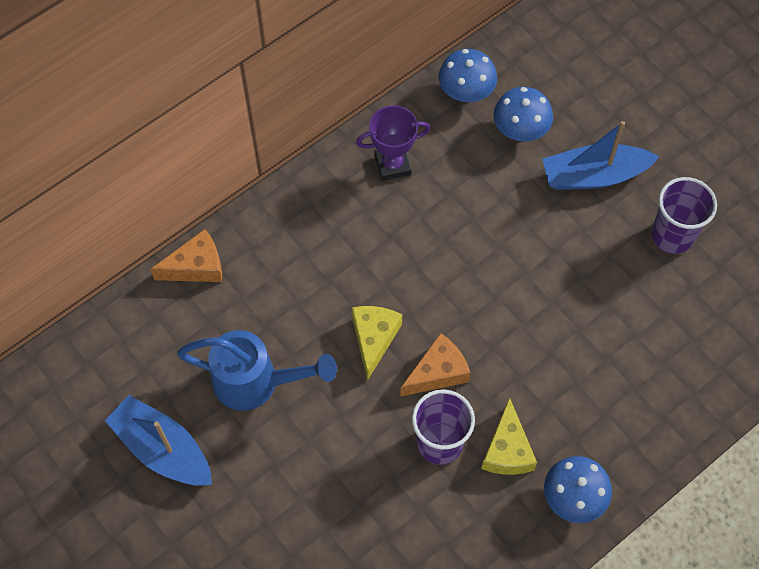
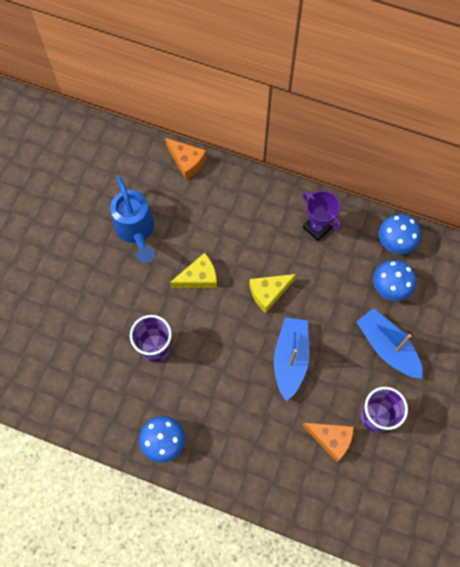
camera: 60 degrees right, 5 degrees up
(163, 449) = (72, 207): blue boat -> blue boat (290, 359)
(437, 372) = (198, 323): orange cheese -> orange cheese (331, 439)
(507, 450) = (172, 388): yellow cheese -> yellow cheese (268, 293)

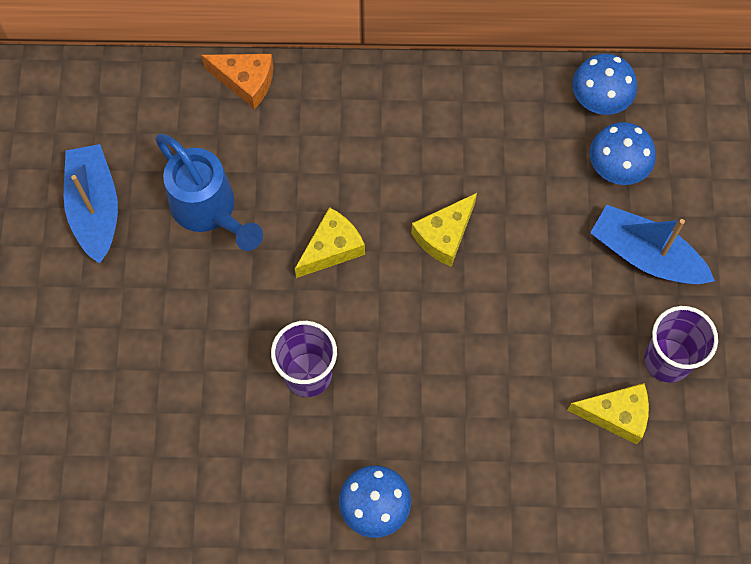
camera: 20 degrees left, 0 degrees up
(290, 359) = (513, 321): blue boat -> blue boat (95, 208)
(317, 227) = (478, 116): purple trophy -> none
(331, 439) = (616, 415): orange cheese -> yellow cheese

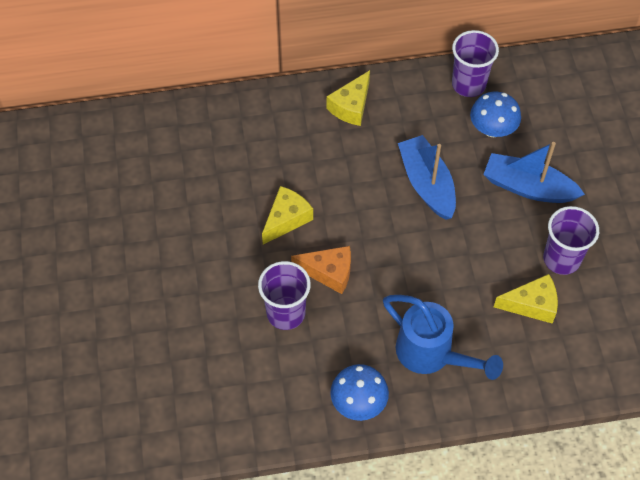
camera: 10 degrees left, 10 degrees down
(95, 208) = (93, 218): blue boat -> blue boat (427, 184)
(209, 211) = (185, 206): blue watering can -> blue watering can (432, 355)
(246, 81) = (196, 111): orange cheese -> orange cheese (329, 272)
(444, 235) = (372, 197): yellow cheese -> yellow cheese (351, 106)
(599, 99) = (468, 84): blue mushroom -> purple cup

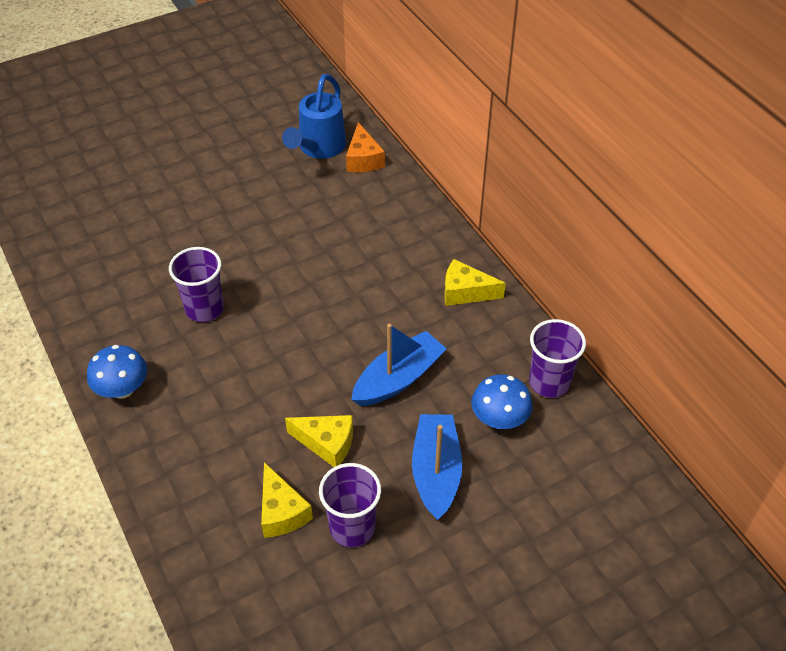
camera: 70 degrees right, 10 degrees down
(286, 219) = (308, 280): yellow cheese -> yellow cheese (327, 443)
(329, 272) = (260, 328): orange cheese -> orange cheese (363, 159)
(432, 355) = (192, 435): blue watering can -> blue watering can (319, 148)

